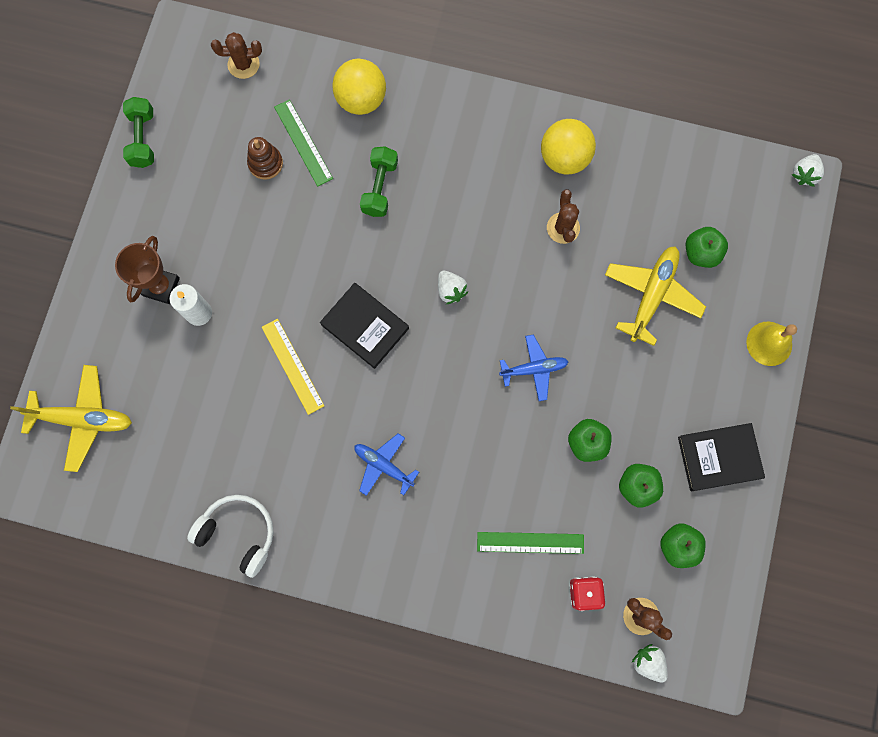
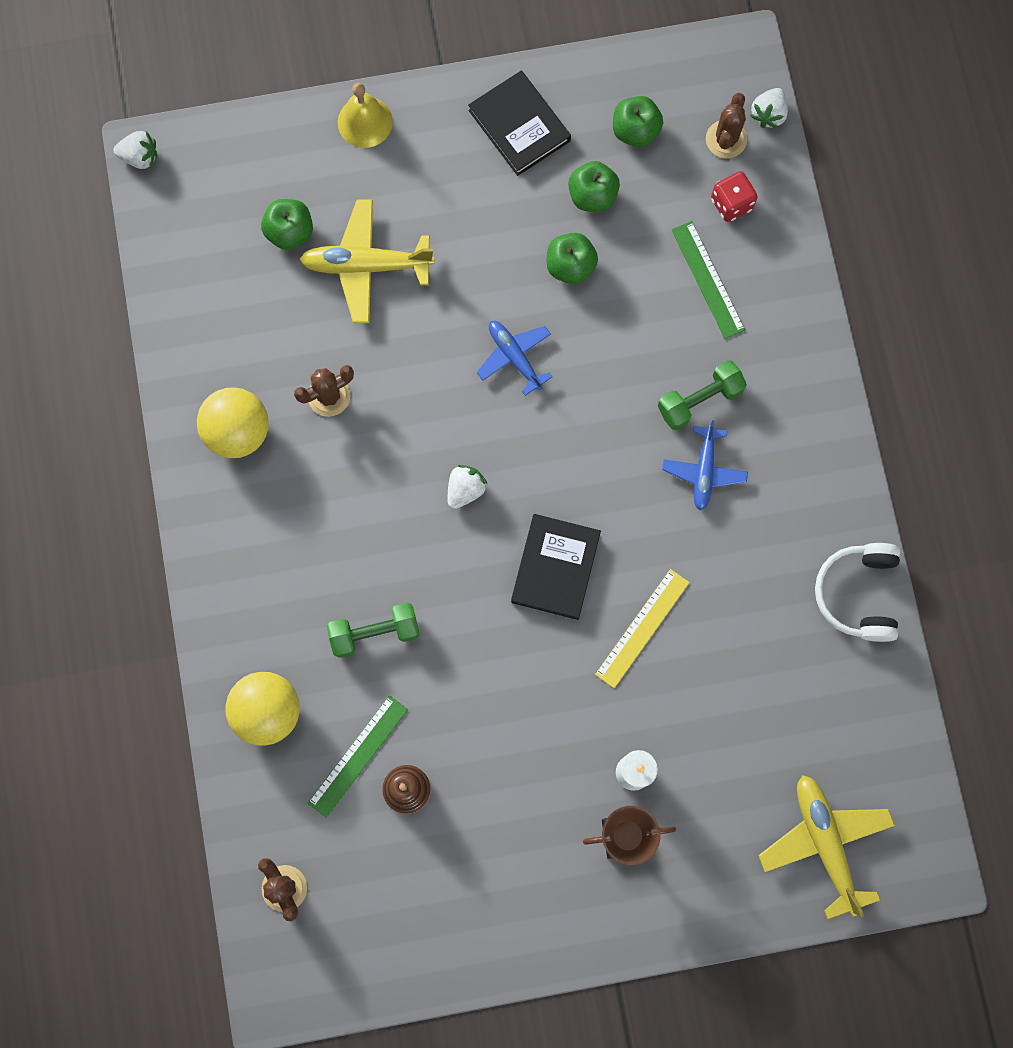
camera: 115 degrees left, 0 degrees up
(143, 139) = (445, 965): green dumbbell -> green dumbbell (699, 400)

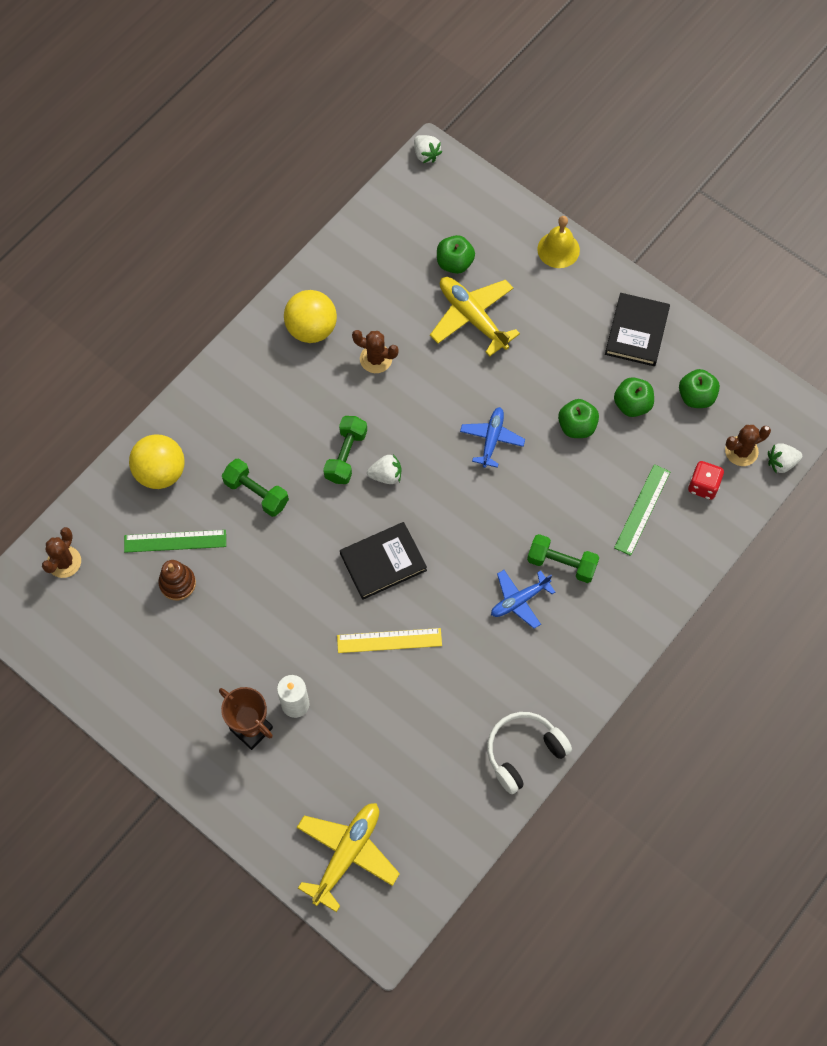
camera: 50 degrees right, 10 degrees down
(410, 511) = (346, 455): none -> green dumbbell

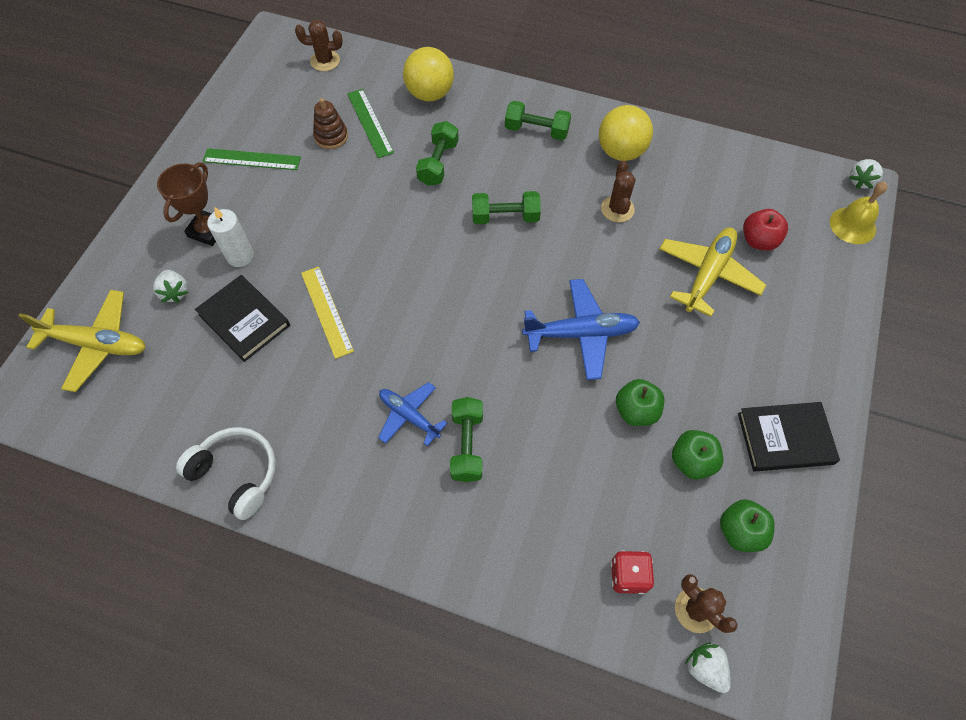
camera: 70 degrees right, 5 degrees down
(254, 391) = (536, 130): none -> green dumbbell
(383, 562) = (407, 281): black book -> black book (244, 320)
(386, 475) = (499, 255): white strawberry -> white strawberry (175, 292)
(454, 263) = (758, 240): green apple -> red apple
(492, 439) = (581, 333): blue plane -> blue plane, size x1.56
(558, 249) = (835, 328): yellow bell -> yellow bell (852, 225)
(642, 509) = (567, 512): green ruler -> green ruler (252, 159)

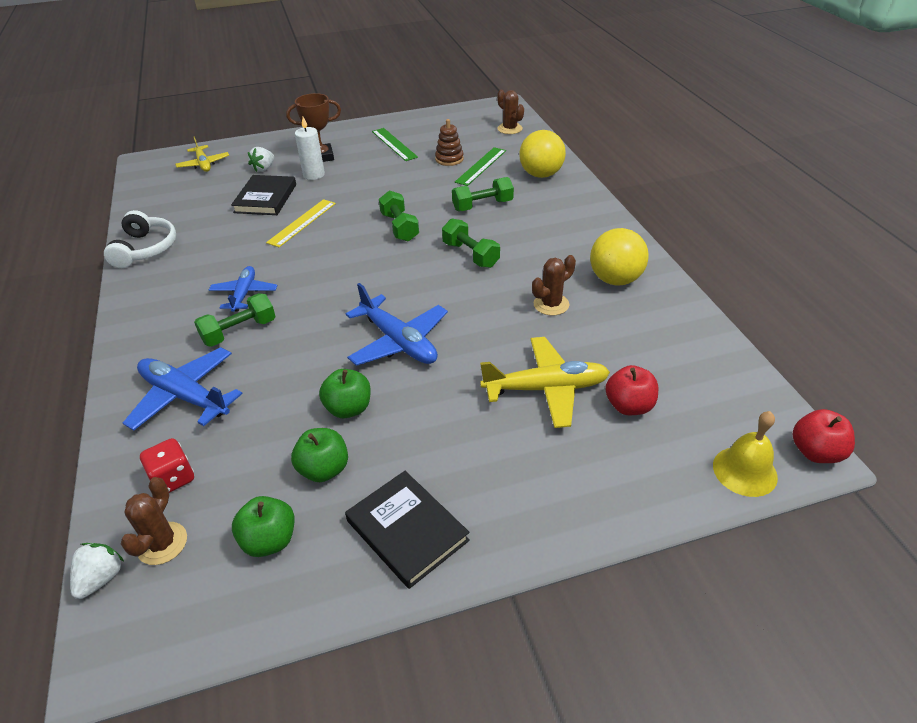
camera: 55 degrees right, 20 degrees down
(97, 344) = (203, 164): yellow plane -> yellow plane, size x0.64
(528, 527) = (185, 396): none -> blue plane
(536, 130) = (575, 231): green dumbbell -> green dumbbell (399, 227)
(860, 181) = (815, 452): white strawberry -> red apple

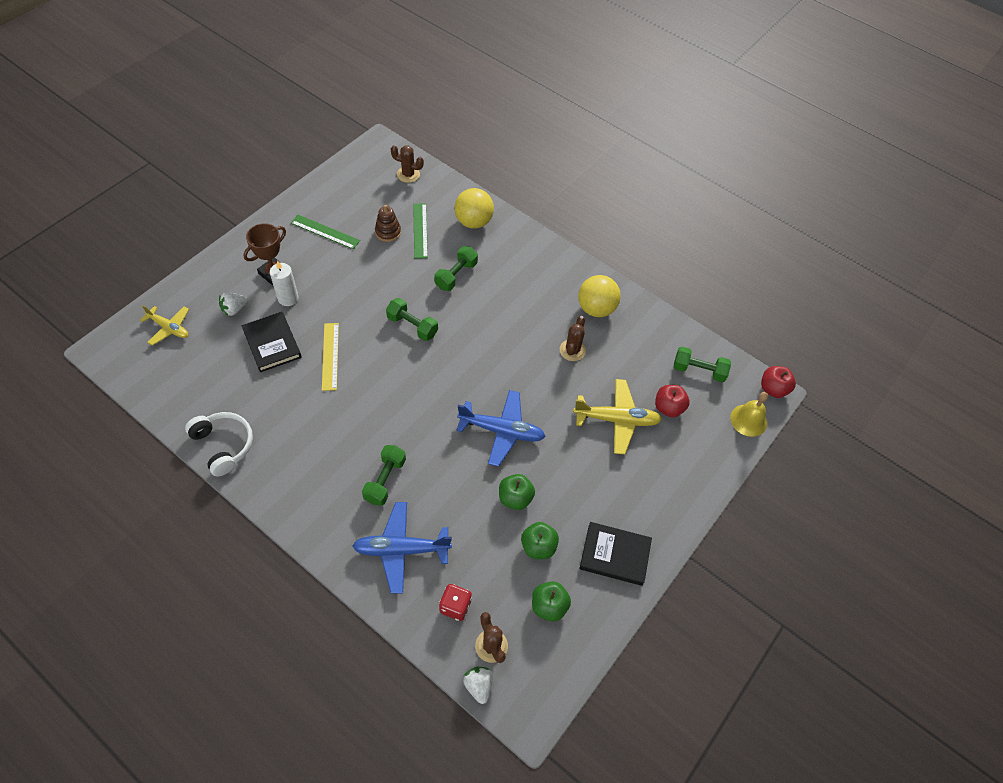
camera: 40 degrees left, 15 degrees up
(244, 294) = (354, 447): blue plane -> none
(264, 168) = (234, 309): white strawberry -> white strawberry turned 60 degrees clockwise
(470, 255) = (486, 330): green dumbbell -> green dumbbell (699, 370)
(546, 389) = (617, 420): yellow plane -> yellow plane turned 45 degrees clockwise

